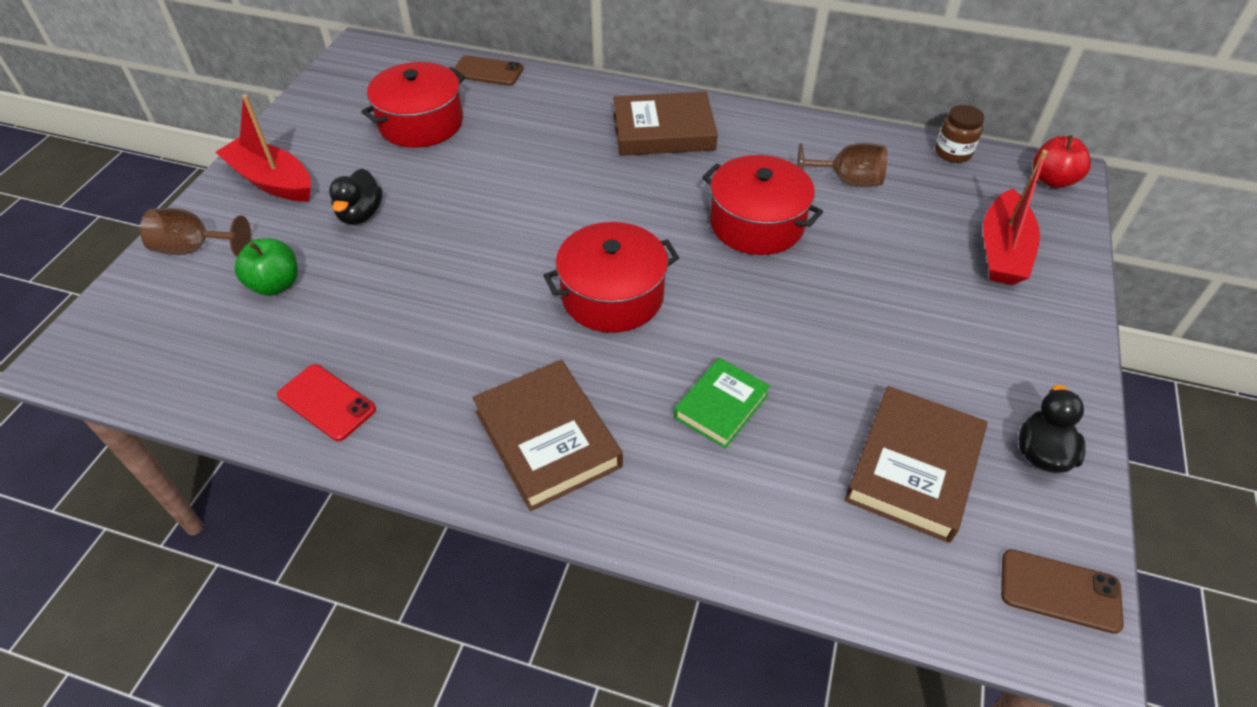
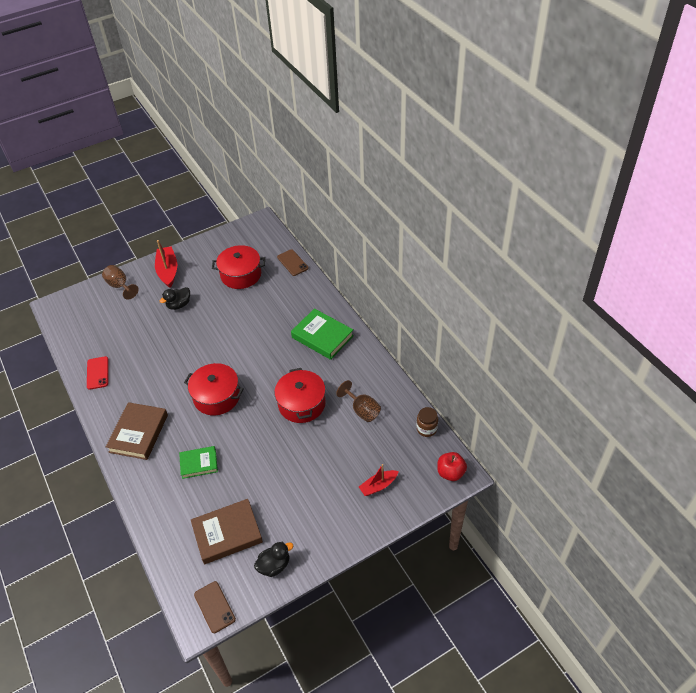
camera: 45 degrees right, 0 degrees up
(275, 285) = (127, 317): green apple -> none
(663, 131) = (322, 336): brown book -> green book
(1002, 251) = (378, 486): red boat -> red boat, size x0.63

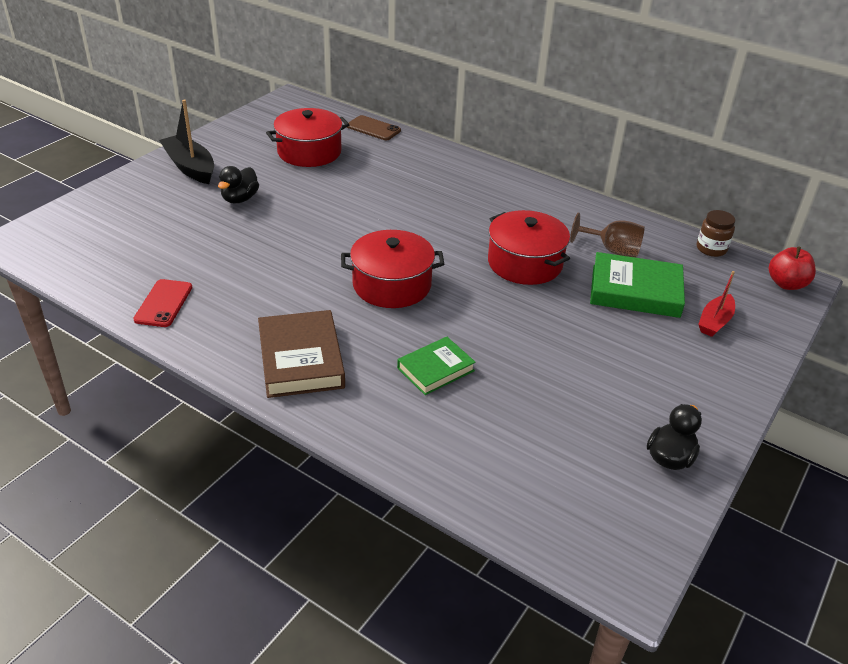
camera: 30 degrees left, 10 degrees down
(97, 373) = (163, 303): red phone -> red phone turned 45 degrees clockwise
(120, 286) = (121, 197): brown goblet -> none
(168, 271) = (190, 167): red boat -> black boat
(214, 607) = (633, 546): brown phone -> none
(227, 533) = (561, 441): brown book -> none
(322, 336) = (485, 190): green book -> green book (635, 291)

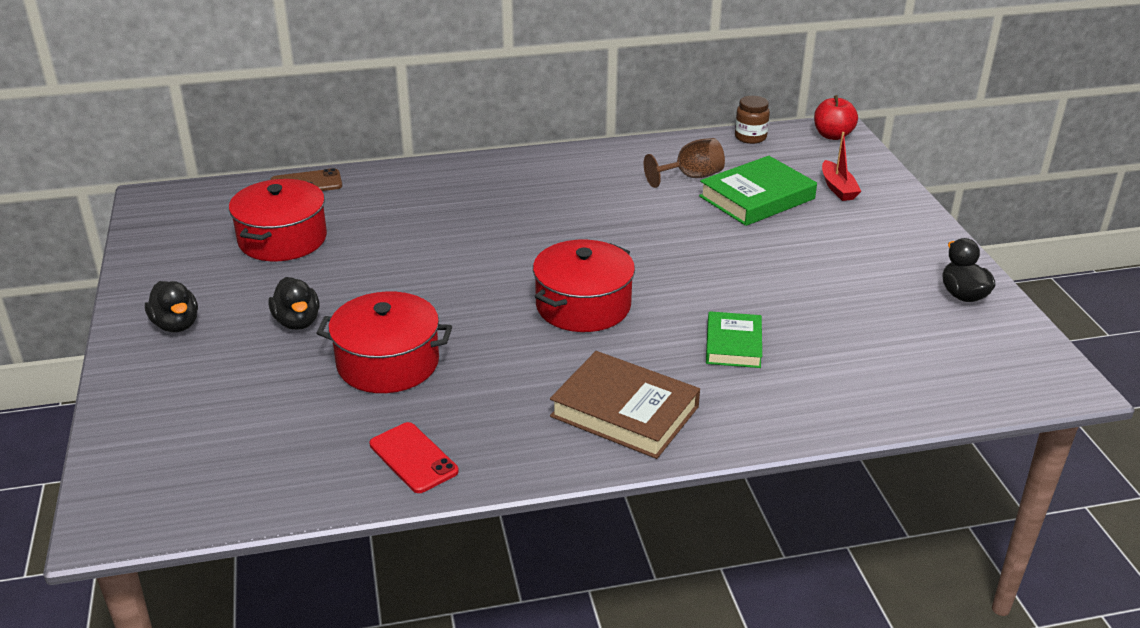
camera: 45 degrees left, 5 degrees down
(190, 167) = (176, 325): black boat -> black duck
(525, 263) = (649, 224): red pot -> red pot (388, 363)

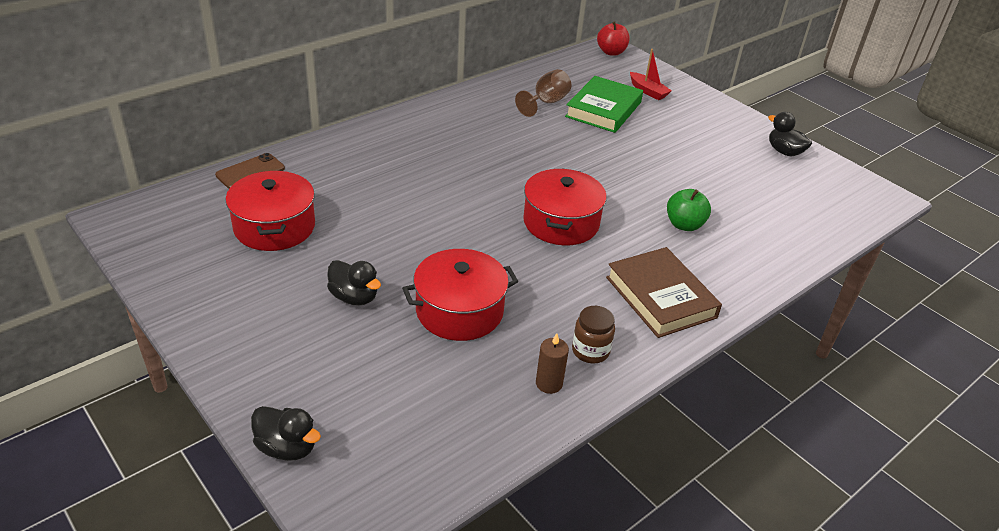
camera: 30 degrees left, 5 degrees up
(176, 325) = (248, 331): black duck -> black duck (287, 447)
(413, 458) = (549, 383): red phone -> brown candle
(624, 412) = (660, 297): brown book -> brown book turned 60 degrees clockwise
(733, 344) = (684, 225): green book -> green apple
(750, 137) = (559, 63): brown jar -> brown jar (590, 351)

